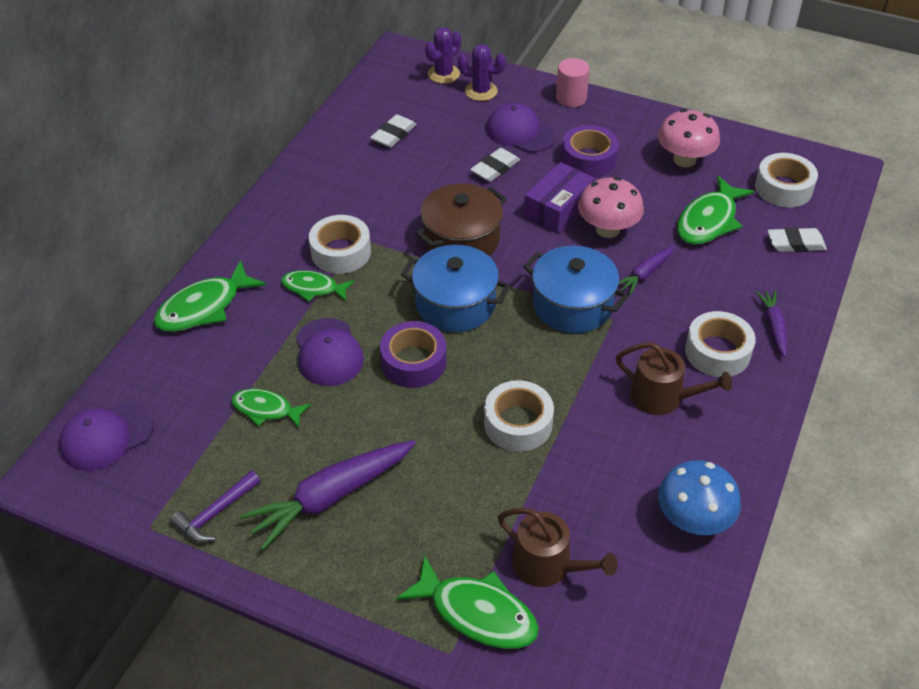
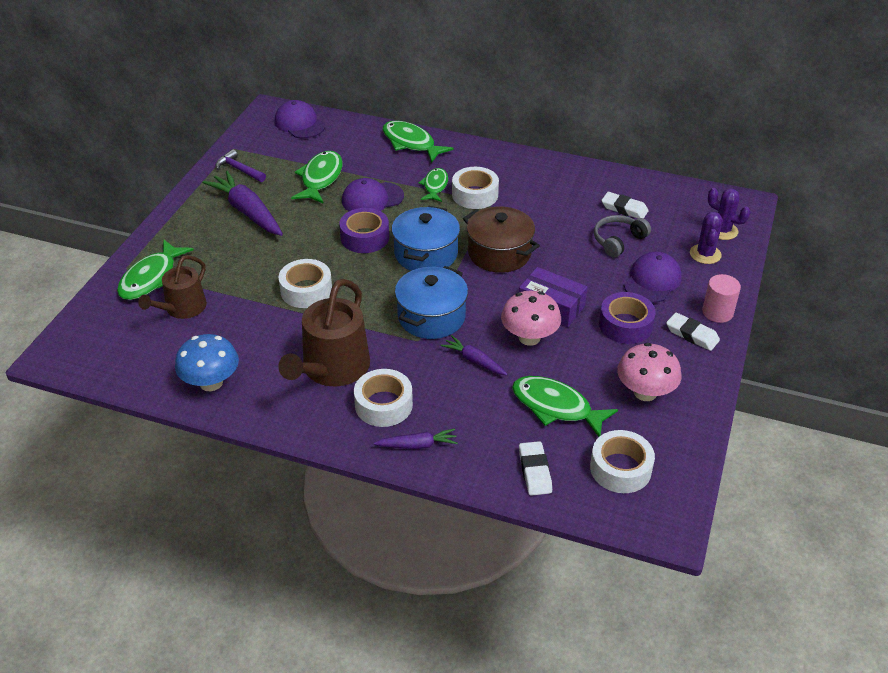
camera: 85 degrees right, 5 degrees down
(266, 409) = (320, 178): green fish -> green fish, size x1.57
(451, 146) = (618, 241): none -> grey headphones
(495, 168) = (596, 267): white eraser -> white eraser (692, 334)
(663, 397) = (332, 369): brown watering can -> brown watering can, size x1.58

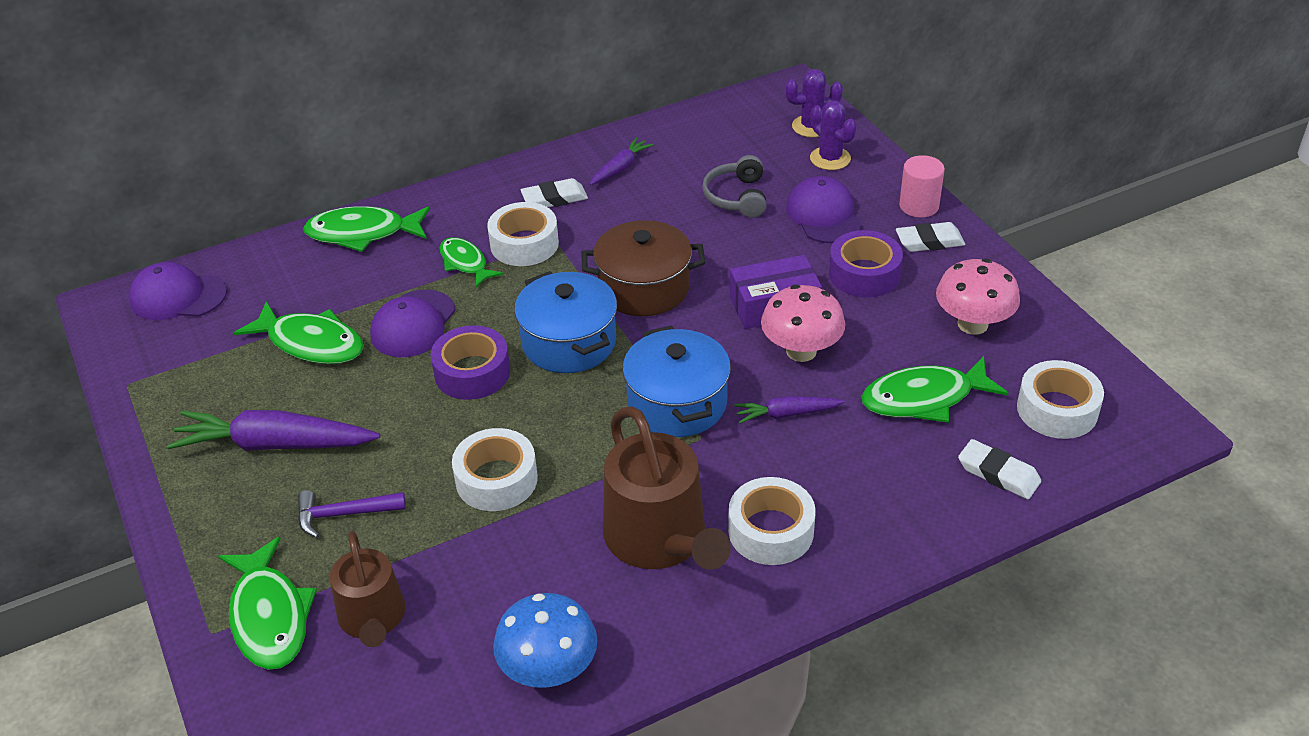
camera: 45 degrees left, 0 degrees up
(239, 169) = (180, 403): purple hammer -> purple hammer (343, 514)
(320, 178) = (311, 343): green fish -> green fish turned 150 degrees clockwise
(417, 445) = (864, 542): purple carrot -> purple carrot (620, 168)
(624, 209) = (695, 161): white eraser -> white eraser (554, 198)

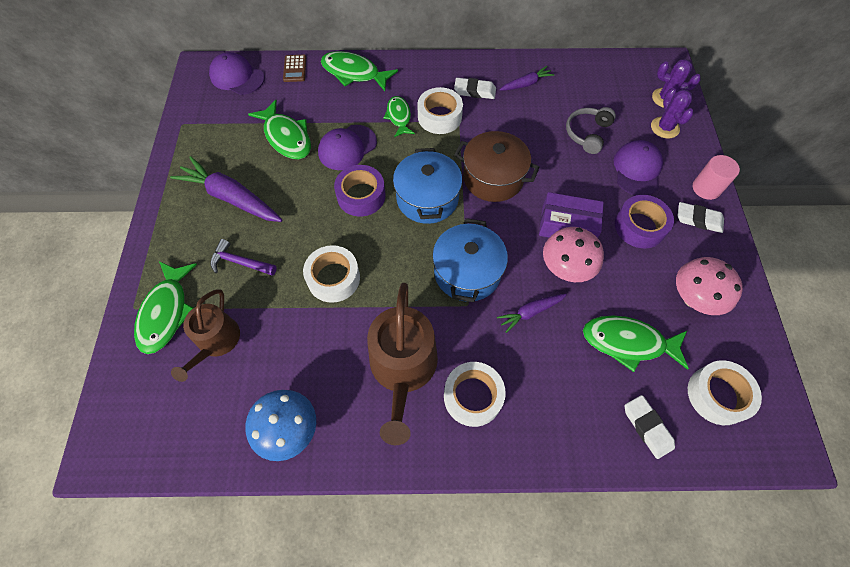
camera: 25 degrees right, 20 degrees up
(266, 257) = (295, 69): none -> brown calculator
(786, 414) = (530, 312): purple carrot -> purple carrot turned 45 degrees counterclockwise

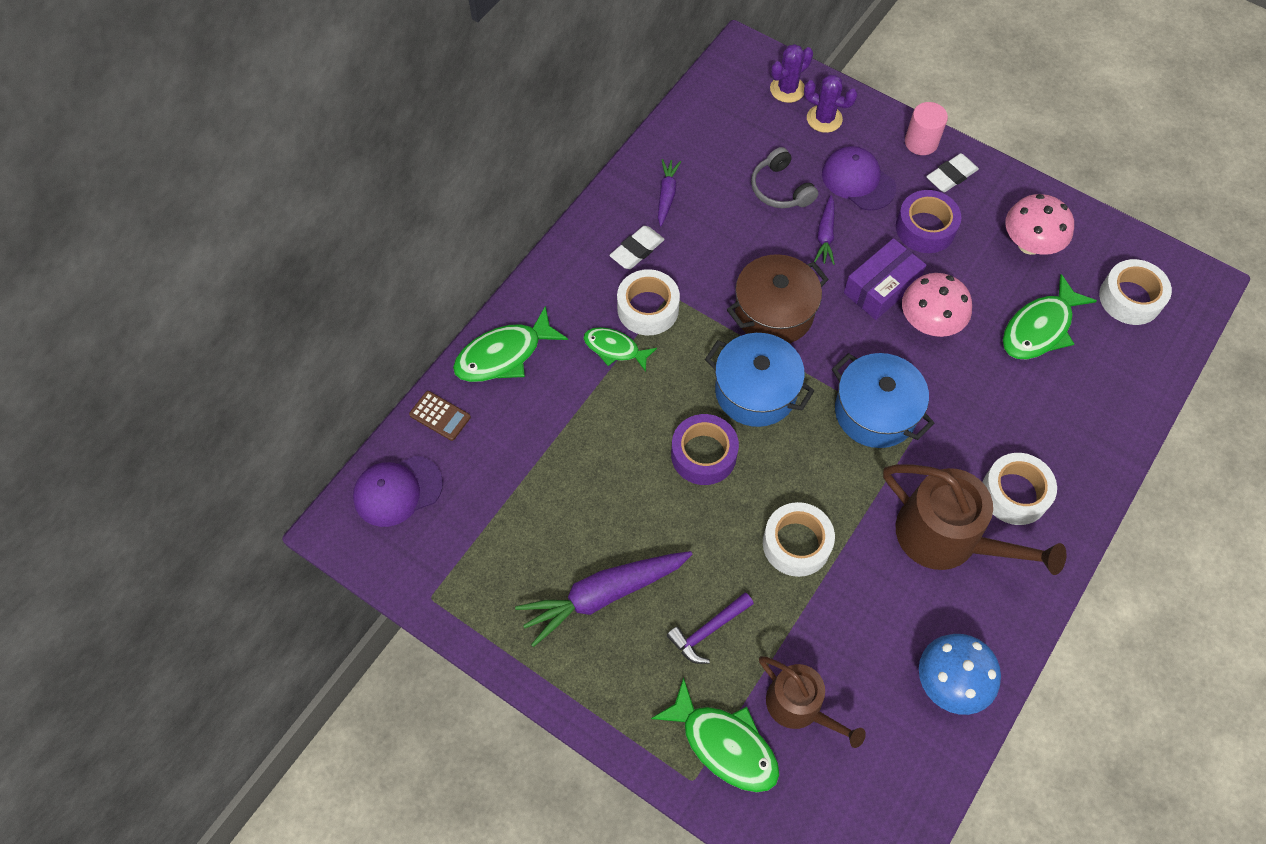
camera: 55 degrees left, 0 degrees up
(286, 137) = (552, 486): green fish -> none
(347, 147) = (620, 429): purple cap -> none
(530, 312) = (957, 386): purple carrot -> purple carrot (825, 235)
(647, 427) = (1127, 372): white eraser -> none

